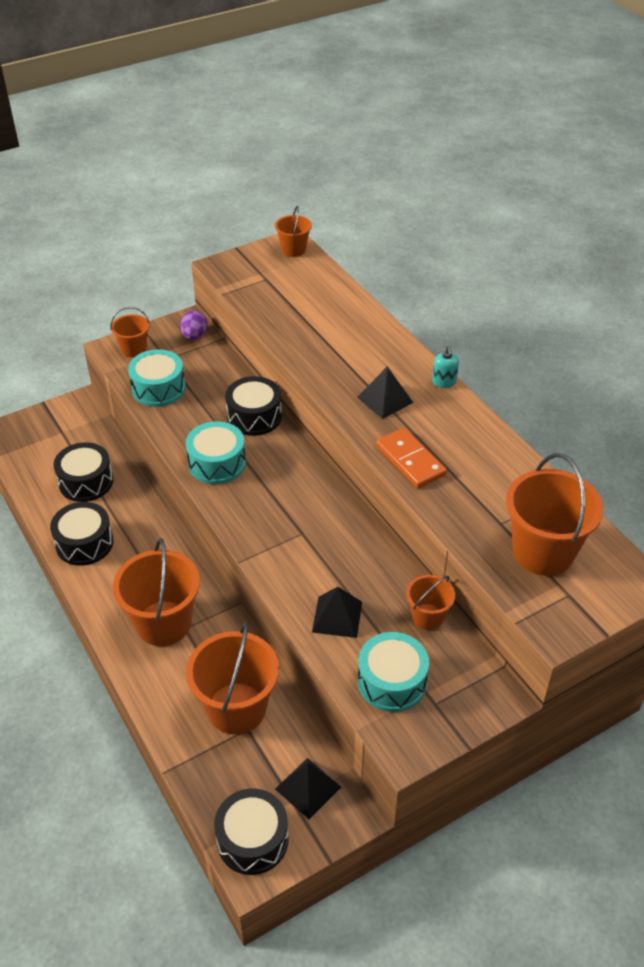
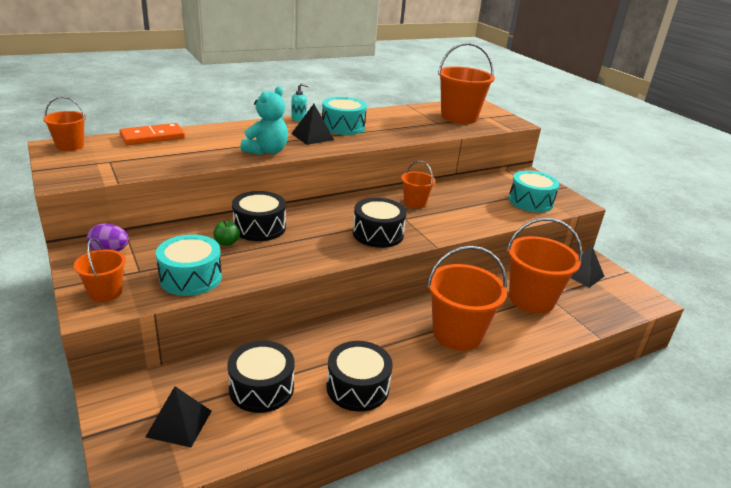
camera: 90 degrees left, 15 degrees down
(217, 463) = (318, 249): turquoise drum -> turquoise drum (343, 126)
(220, 399) = (227, 242): none -> green apple
(252, 840) = (630, 299): black drum -> black drum (378, 234)
(325, 369) = (266, 151): none -> turquoise teddy bear
(337, 616) = (483, 213): black pyramid -> black pyramid (179, 423)
(410, 460) = (380, 137): orange domino -> orange domino (152, 137)
(428, 617) = (476, 185): orange bucket -> orange bucket (415, 202)

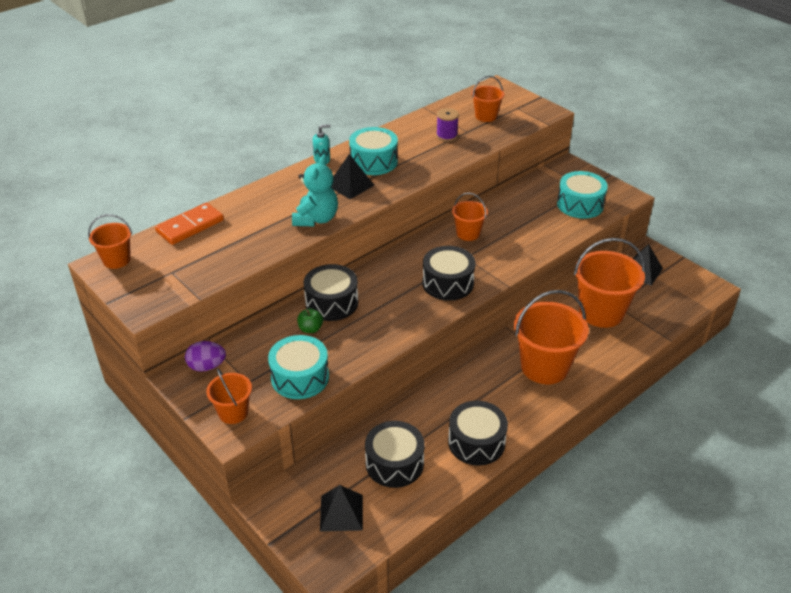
camera: 10 degrees left, 10 degrees up
(417, 122) = (446, 136): none -> purple spool
(459, 117) = (486, 116): orange bucket -> orange bucket, size x0.54

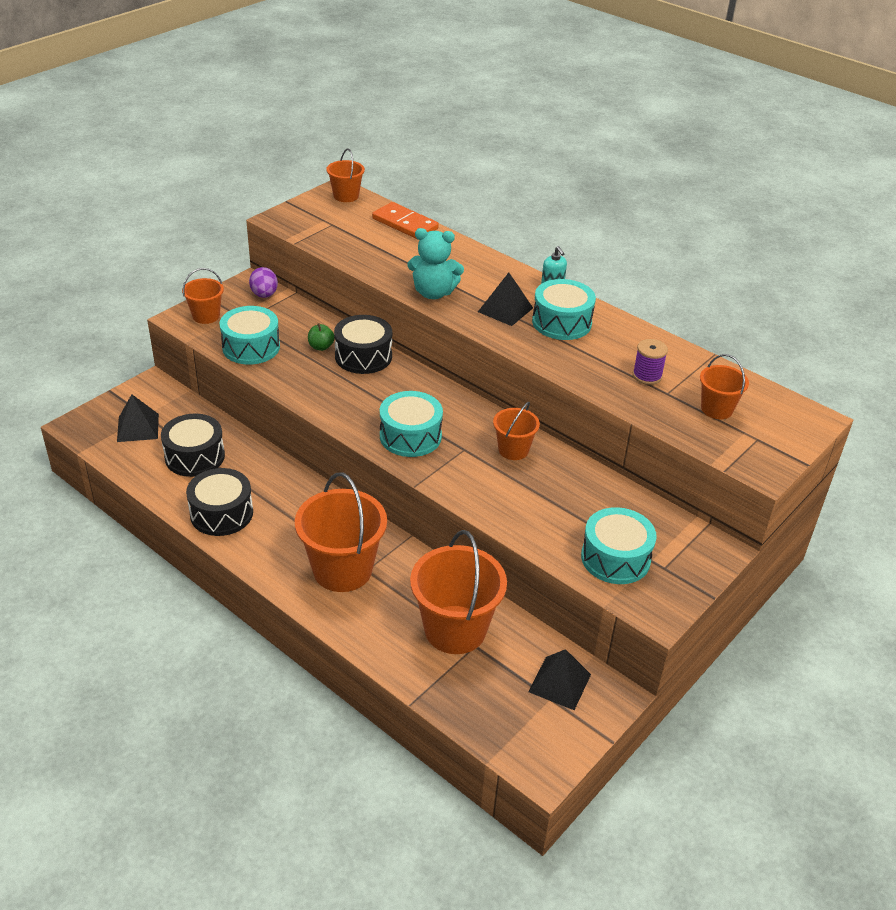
camera: 80 degrees right, 0 degrees up
(448, 283) = (410, 436): black drum -> turquoise drum

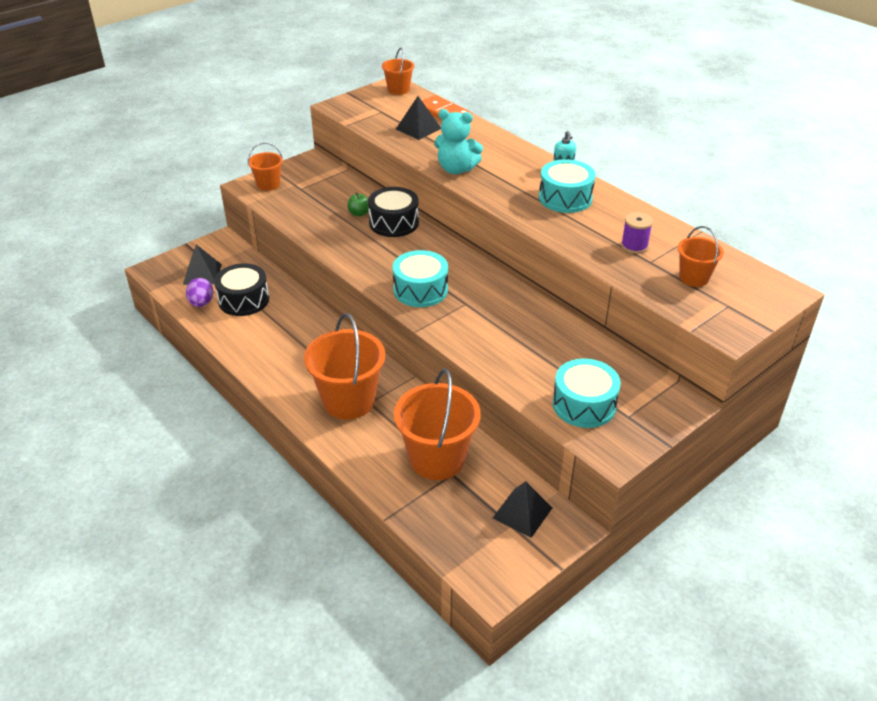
camera: 10 degrees right, 0 degrees up
(221, 513) = (256, 347): black drum -> none
(251, 347) = (300, 211): turquoise drum -> none
(264, 295) = (321, 170): purple egg -> purple egg (201, 303)
(505, 309) = (517, 185): black pyramid -> black pyramid (418, 128)
(513, 450) = (509, 307): orange bucket -> none

